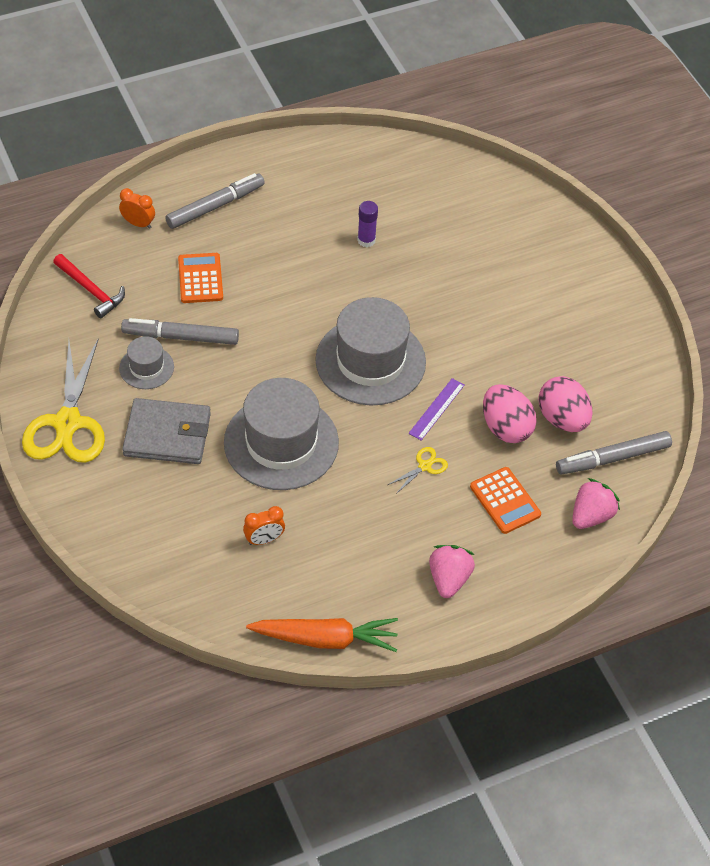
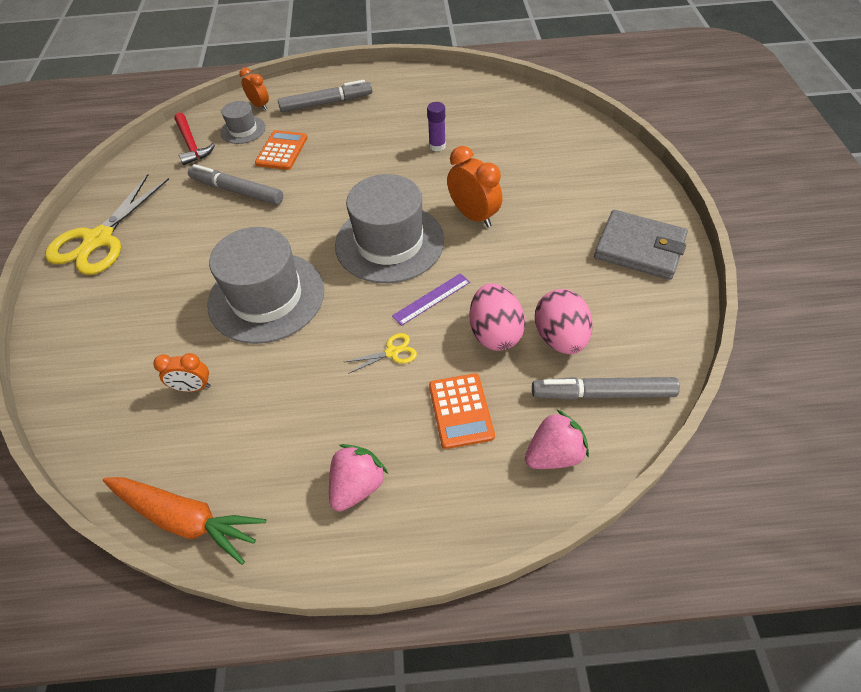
camera: 25 degrees right, 0 degrees up
(146, 367) = (193, 209): grey hat -> grey hat (243, 130)
(167, 434) = (172, 267): grey wallet -> grey wallet (639, 248)
(438, 315) = (473, 216): none -> orange clock

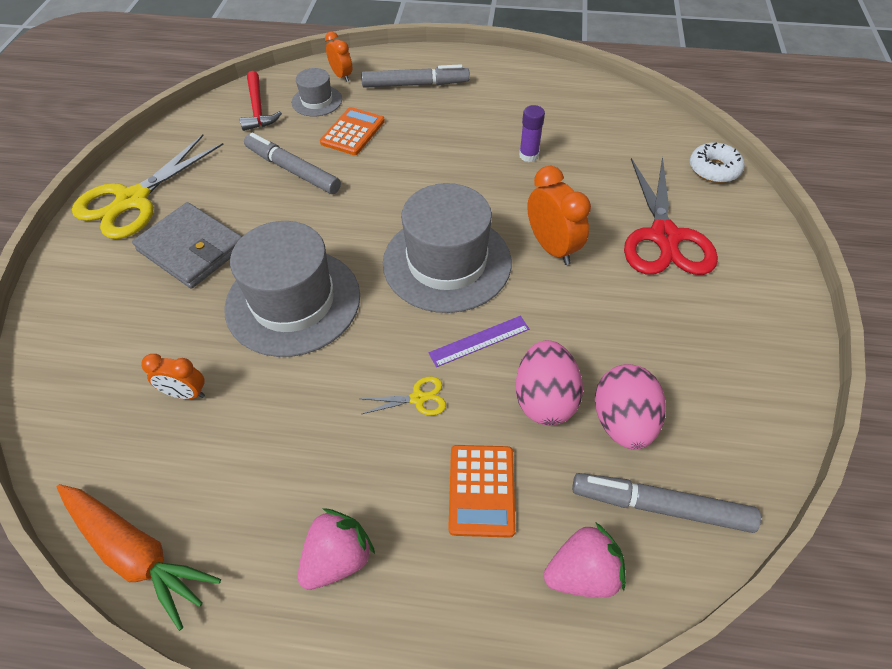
camera: 10 degrees right, 0 degrees up
(561, 192) = (664, 237): none -> red scissors
(589, 133) = (714, 169): none -> white donut
(639, 248) = (746, 325): grey wallet -> grey wallet (192, 248)

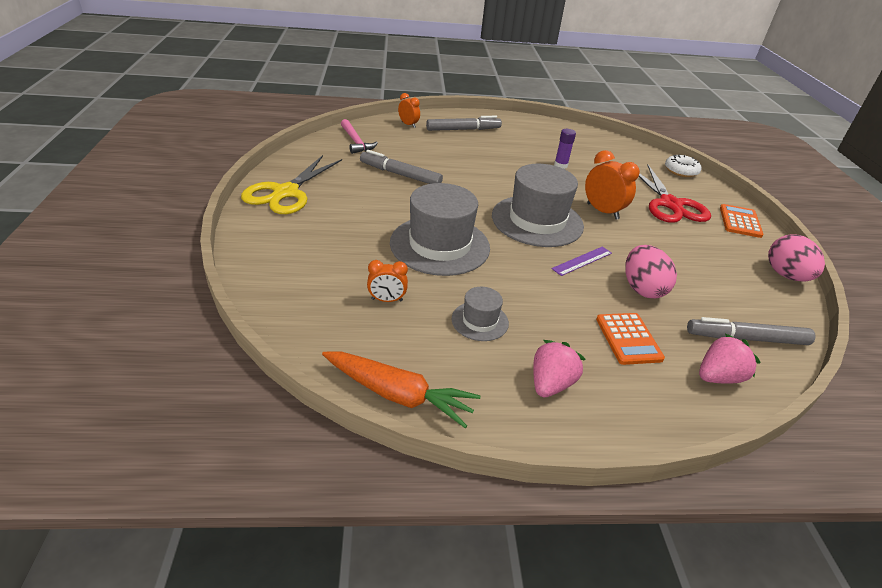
camera: 15 degrees left, 15 degrees down
(192, 248) = (347, 218): grey wallet -> none
(258, 108) = (356, 142): red hammer -> pink hammer
(317, 101) = (397, 138): grey hat -> grey hat (480, 321)
(353, 132) = (433, 154): orange calculator -> orange calculator (740, 221)
(418, 398) = (558, 293): yellow scissors -> none
(622, 422) = (698, 297): pink egg -> pink egg (786, 275)

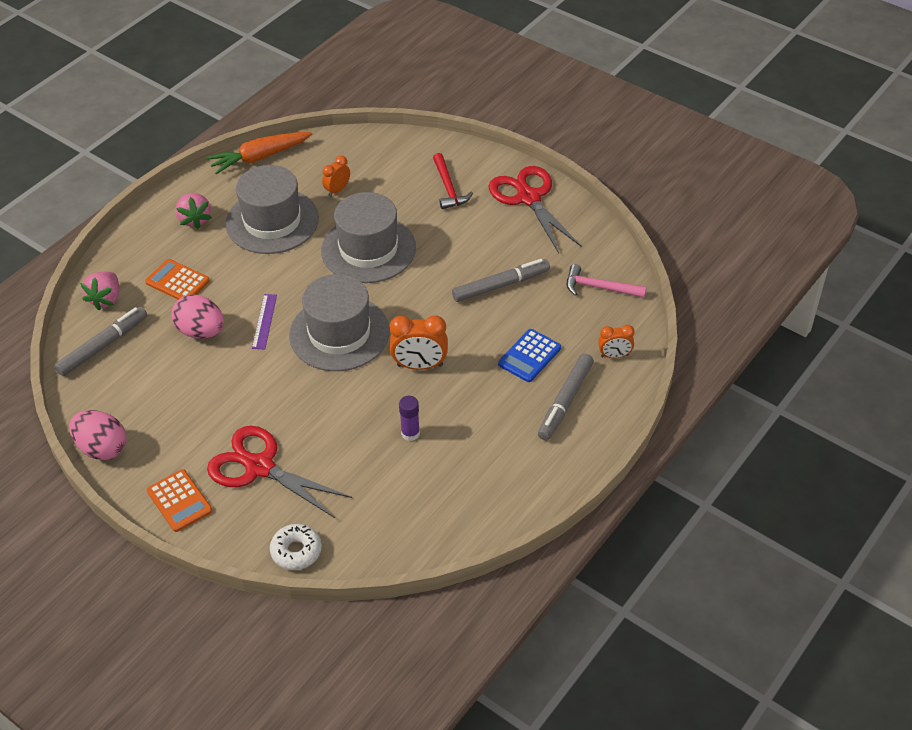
camera: 135 degrees right, 10 degrees up
(285, 193) = (528, 197): yellow scissors -> red scissors
(313, 235) = (448, 188): none -> red hammer
(447, 148) = (529, 356): none -> blue calculator
(480, 321) = (272, 221): grey hat -> grey hat, size x2.04
(602, 211) = (305, 395): orange clock -> orange clock (420, 365)

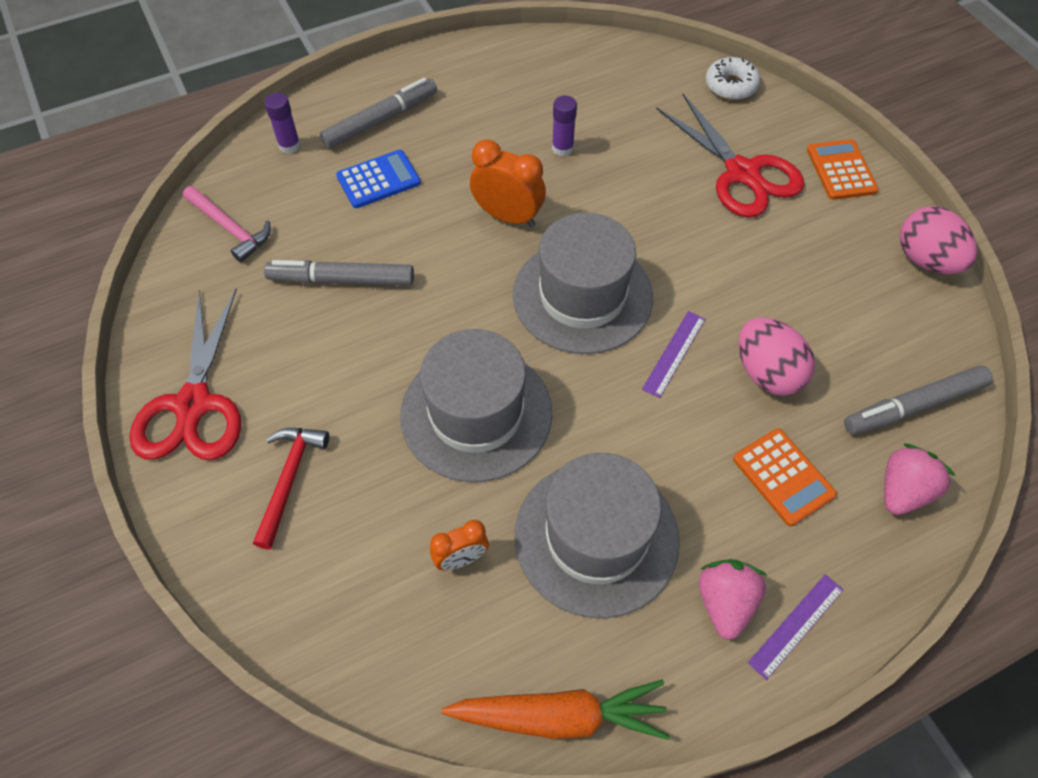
camera: 155 degrees left, 10 degrees up
(156, 223) = (796, 625): none -> purple ruler
(614, 356) = (289, 145): orange clock -> purple glue stick

